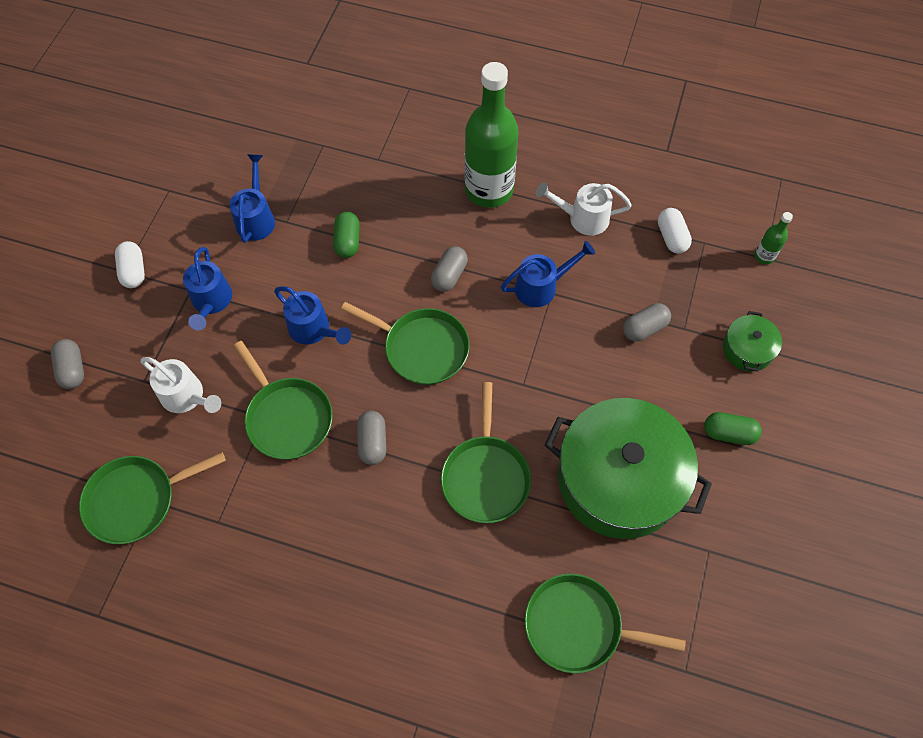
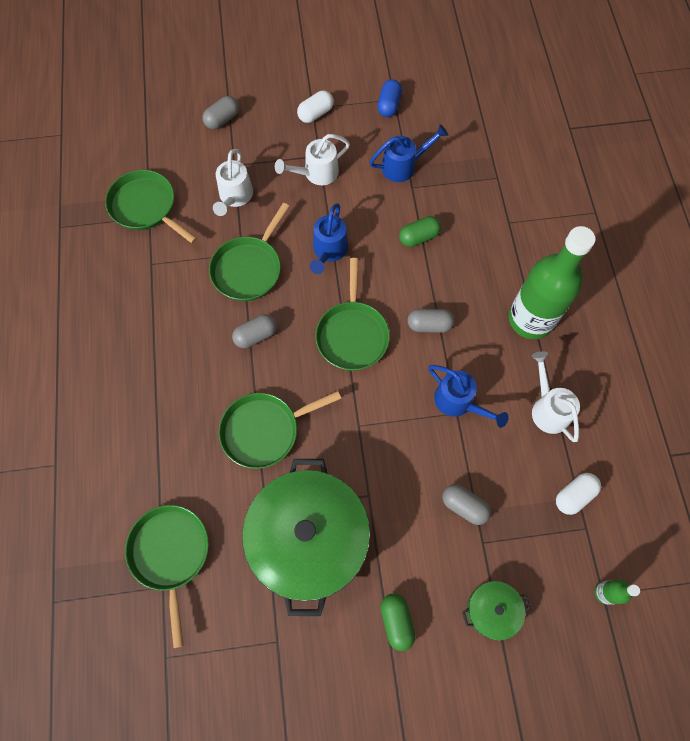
camera: 65 degrees right, 5 degrees up
(173, 198) = (389, 105): none -> blue capsule
(211, 302) = (316, 173): blue watering can -> white watering can

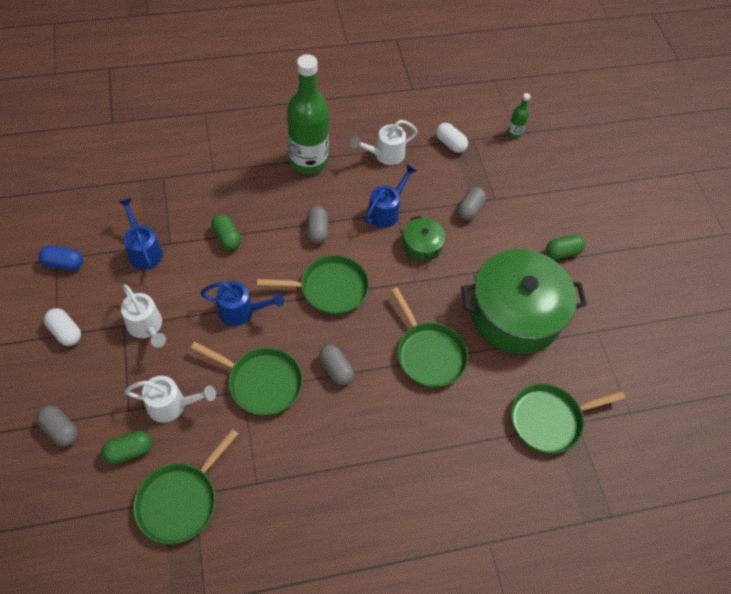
camera: 100 degrees left, 10 degrees down
(196, 168) = (129, 451): none -> green capsule
(492, 610) = (540, 195): green pot -> green pot (422, 245)

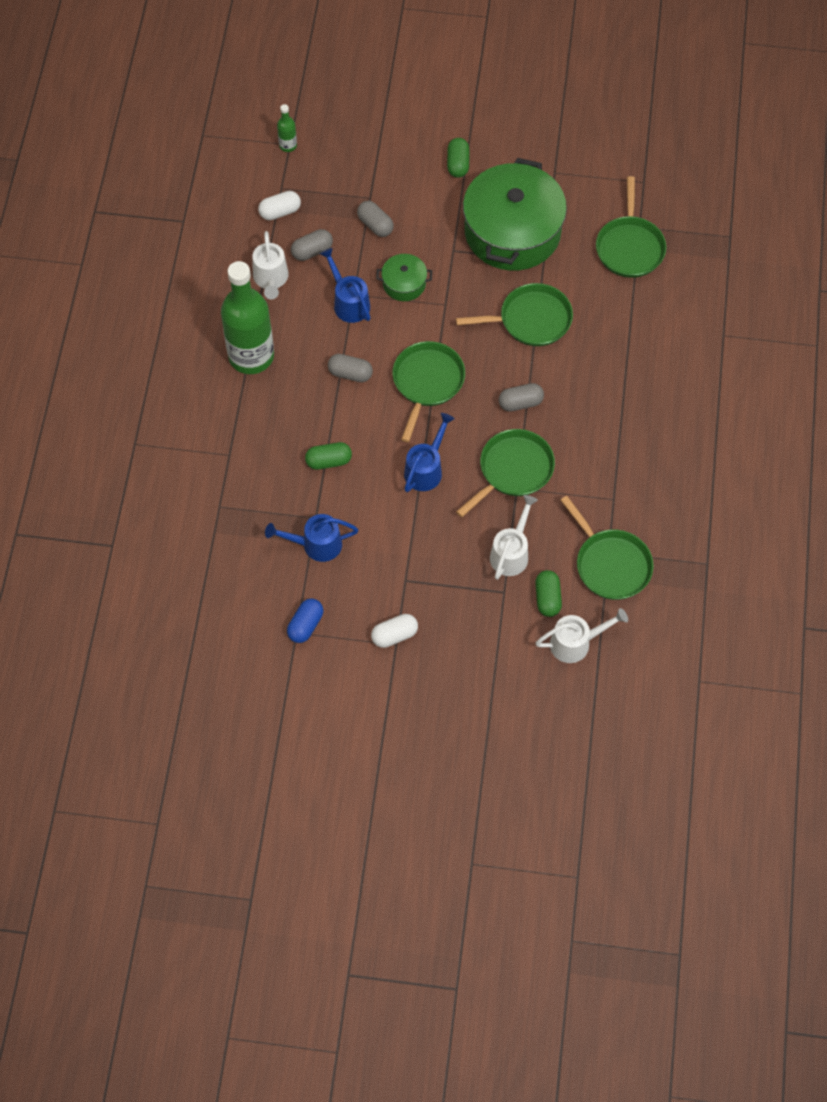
camera: 65 degrees left, 5 degrees up
(60, 430) = (505, 654): grey capsule -> grey capsule (312, 251)
(147, 327) = (415, 559): white watering can -> white watering can (576, 643)

